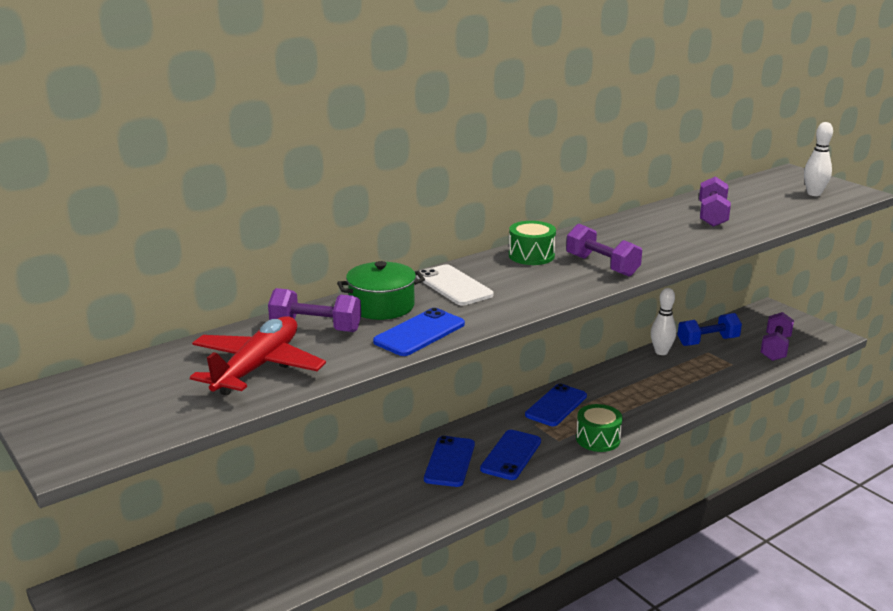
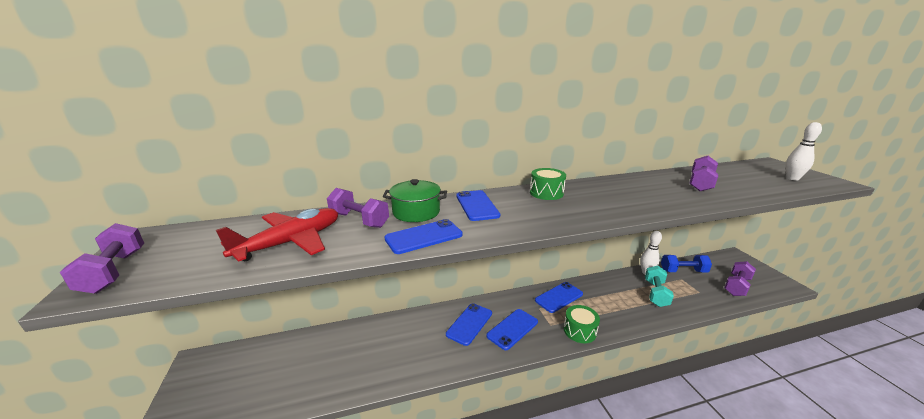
camera: 20 degrees right, 0 degrees up
(454, 286) = (477, 205): white phone -> blue phone
(602, 266) = (596, 207): purple dumbbell -> purple dumbbell (114, 271)
(679, 376) = (656, 293): none -> turquoise dumbbell

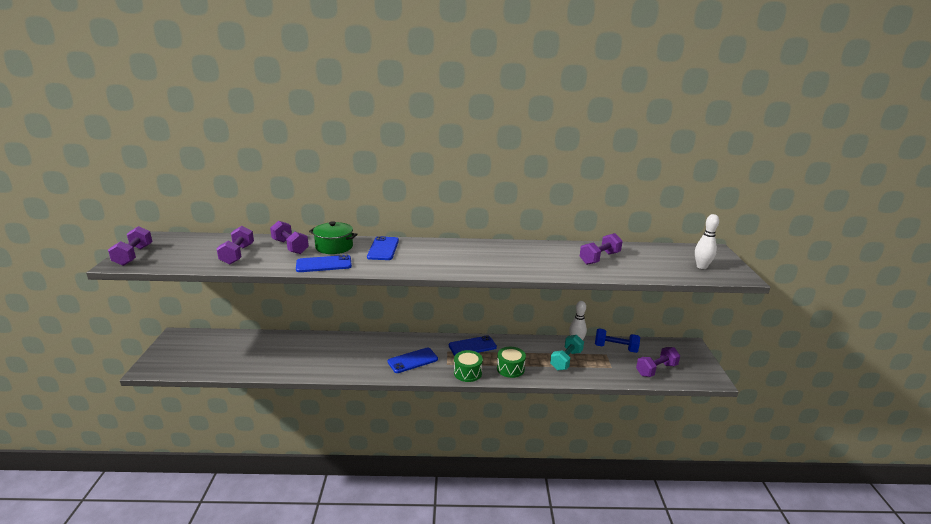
camera: 15 degrees right, 0 degrees up
(291, 242) = (237, 254): red plane -> purple dumbbell
(469, 324) = (380, 350): blue phone -> none
(546, 193) = (450, 247): green drum -> green drum (510, 369)

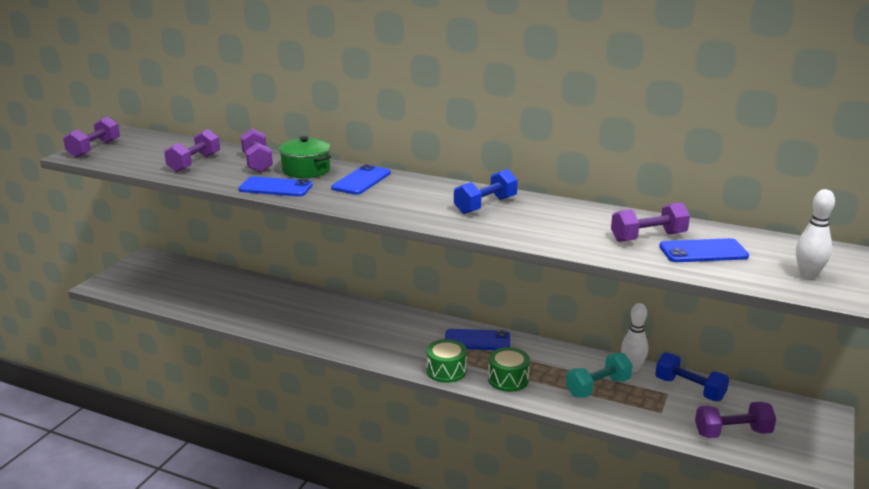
camera: 25 degrees right, 0 degrees up
(413, 360) = (387, 340): blue phone -> blue phone (703, 251)
(484, 253) = (485, 205): none -> blue dumbbell

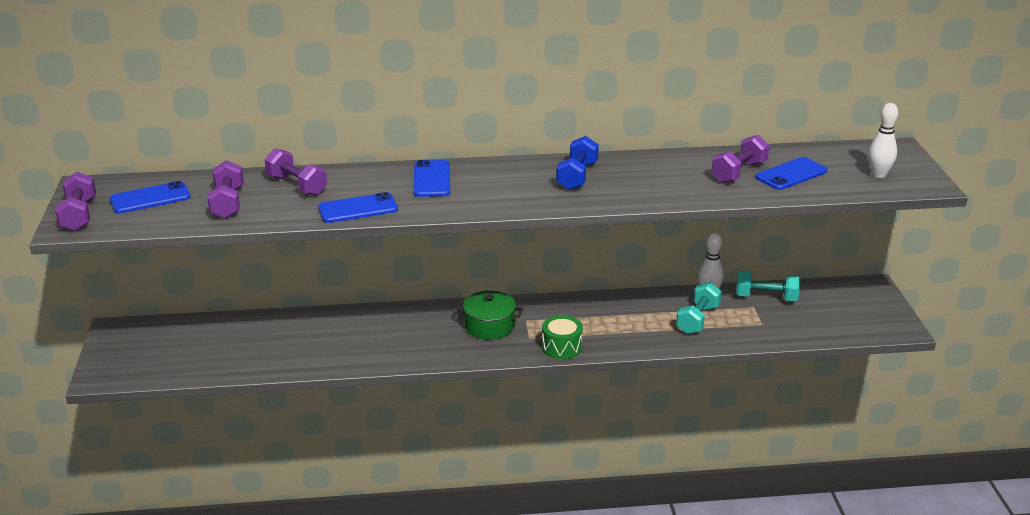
camera: 30 degrees left, 5 degrees up
(306, 170) = (360, 181): green pot -> green pot (489, 326)
(477, 340) = (560, 311): blue phone -> blue phone (150, 198)
(508, 379) = (621, 337): green drum -> none
(689, 389) = (766, 297): blue dumbbell -> turquoise dumbbell
(732, 433) = (824, 323): purple dumbbell -> none

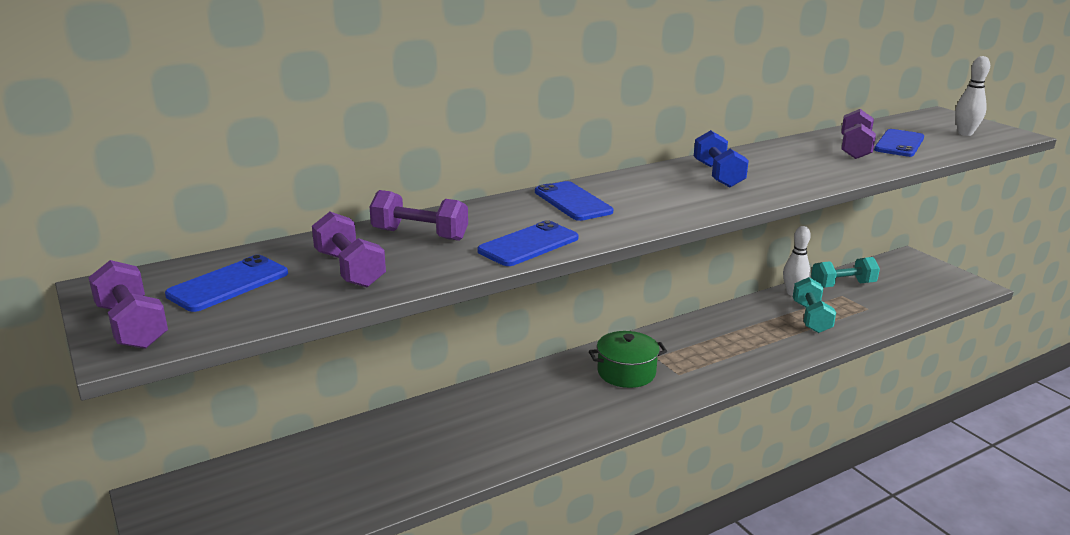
camera: 25 degrees left, 5 degrees down
(561, 347) = (720, 375): green drum -> none

